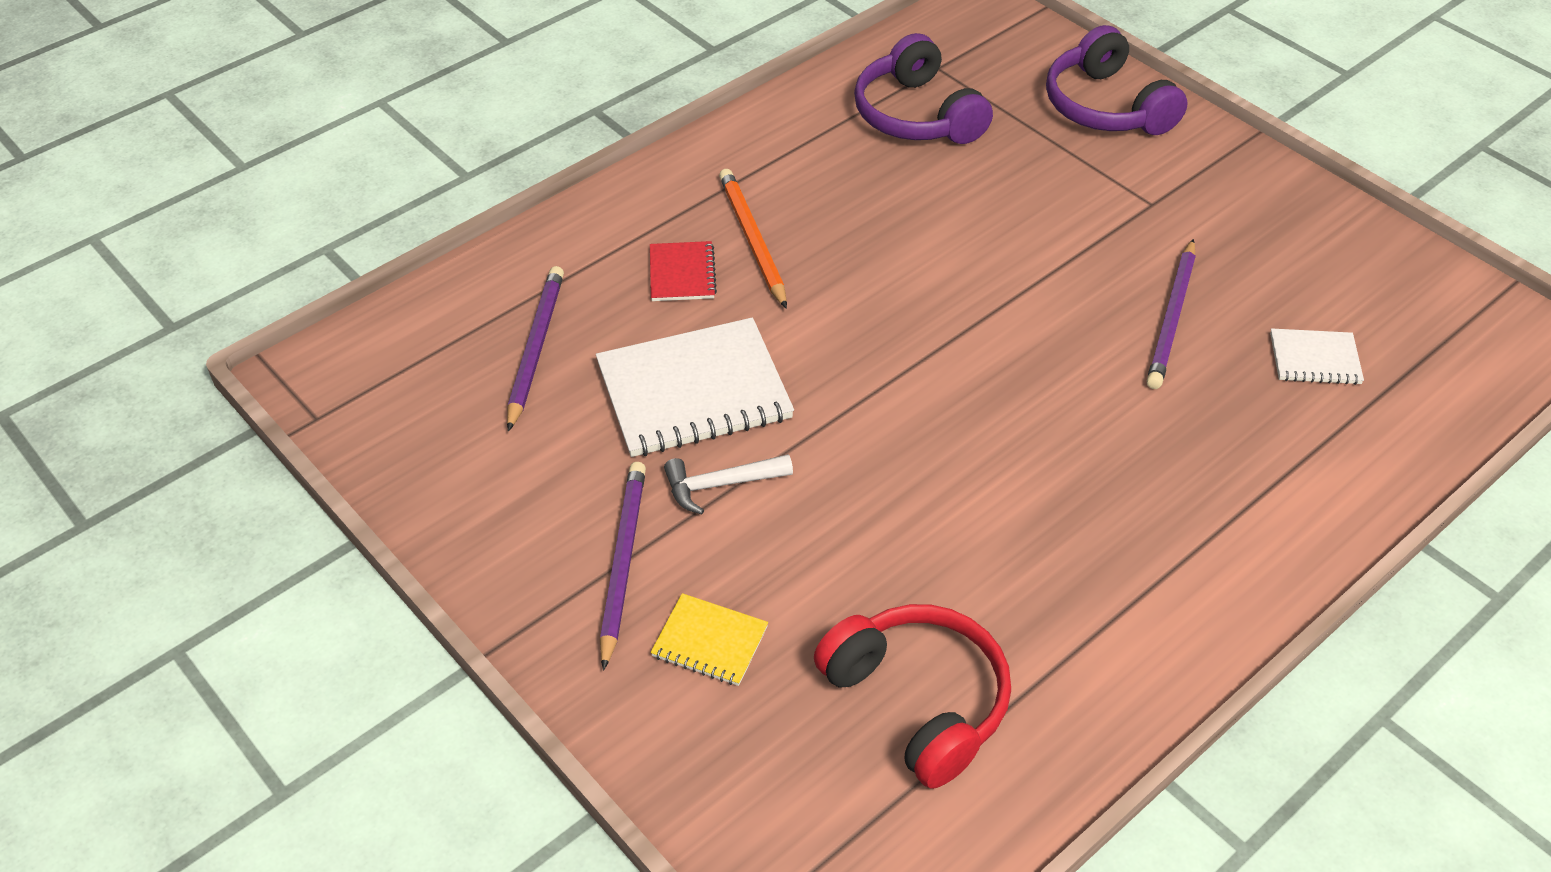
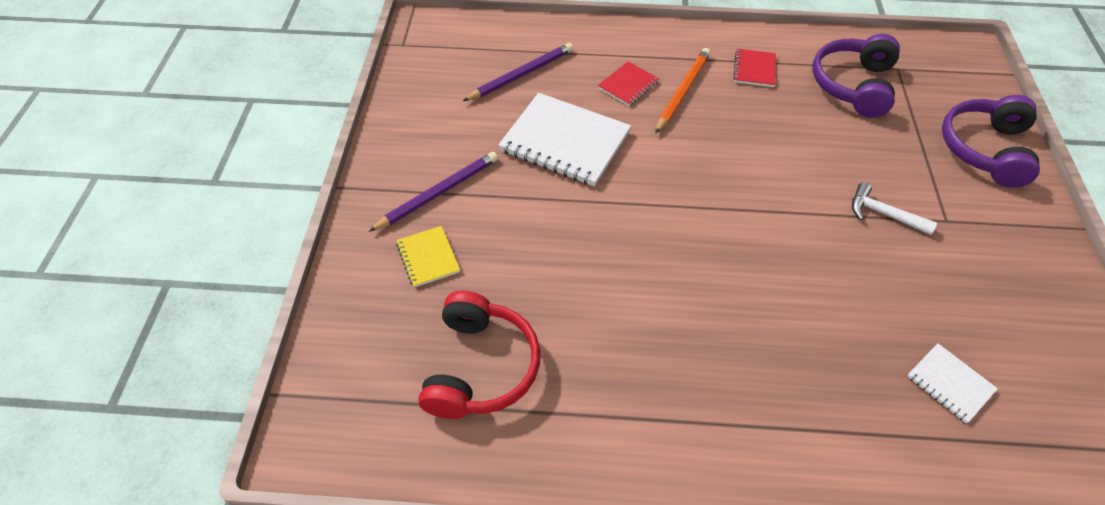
camera: 45 degrees right, 5 degrees up
(720, 485) = (522, 192): white hammer -> white hammer (883, 214)
(798, 162) = (754, 69): none -> red notebook
(1172, 318) = (878, 290): purple pencil -> none

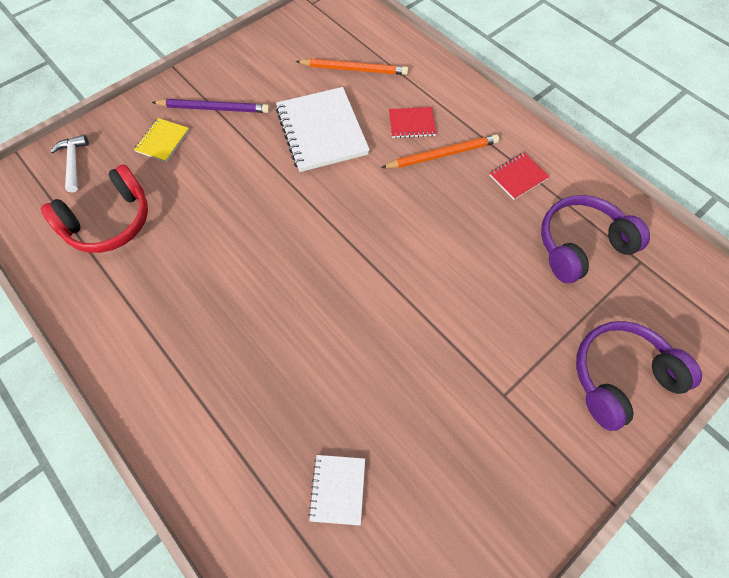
camera: 45 degrees right, 10 degrees up
(521, 74) = (354, 69): purple pencil -> orange pencil
(883, 214) = (462, 348): white hammer -> white hammer (74, 162)

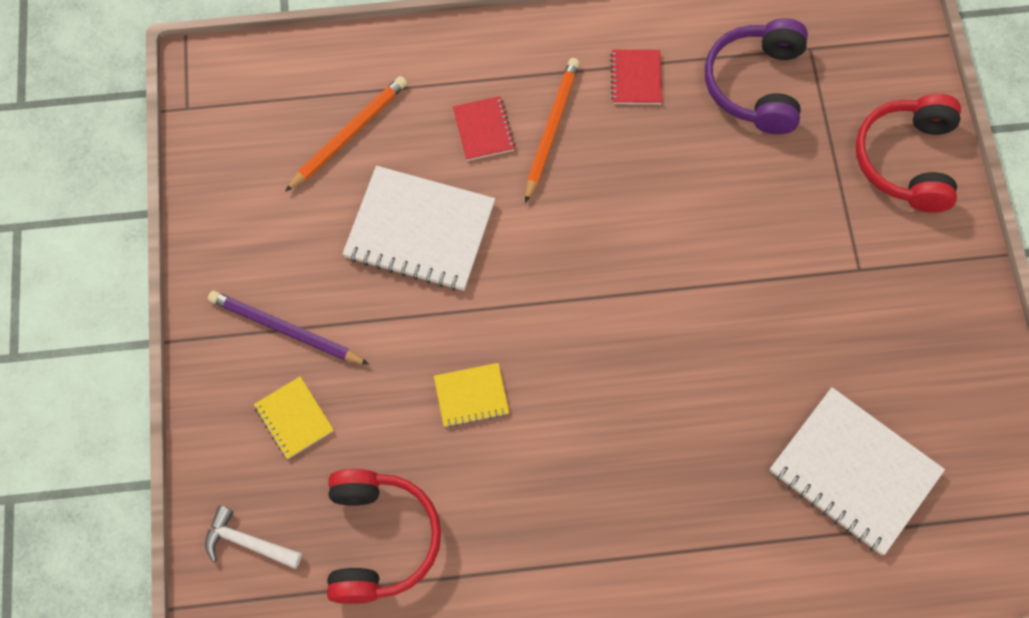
camera: 55 degrees left, 5 degrees up
(214, 108) = (285, 330): purple pencil -> purple pencil turned 105 degrees counterclockwise
(233, 214) = (471, 396): none -> yellow notebook
(337, 489) = (854, 472): white notebook -> white notebook, size x2.00
(411, 124) = (484, 130): red notebook -> red notebook turned 45 degrees counterclockwise
(620, 377) = (907, 160): purple headphones -> red headphones

